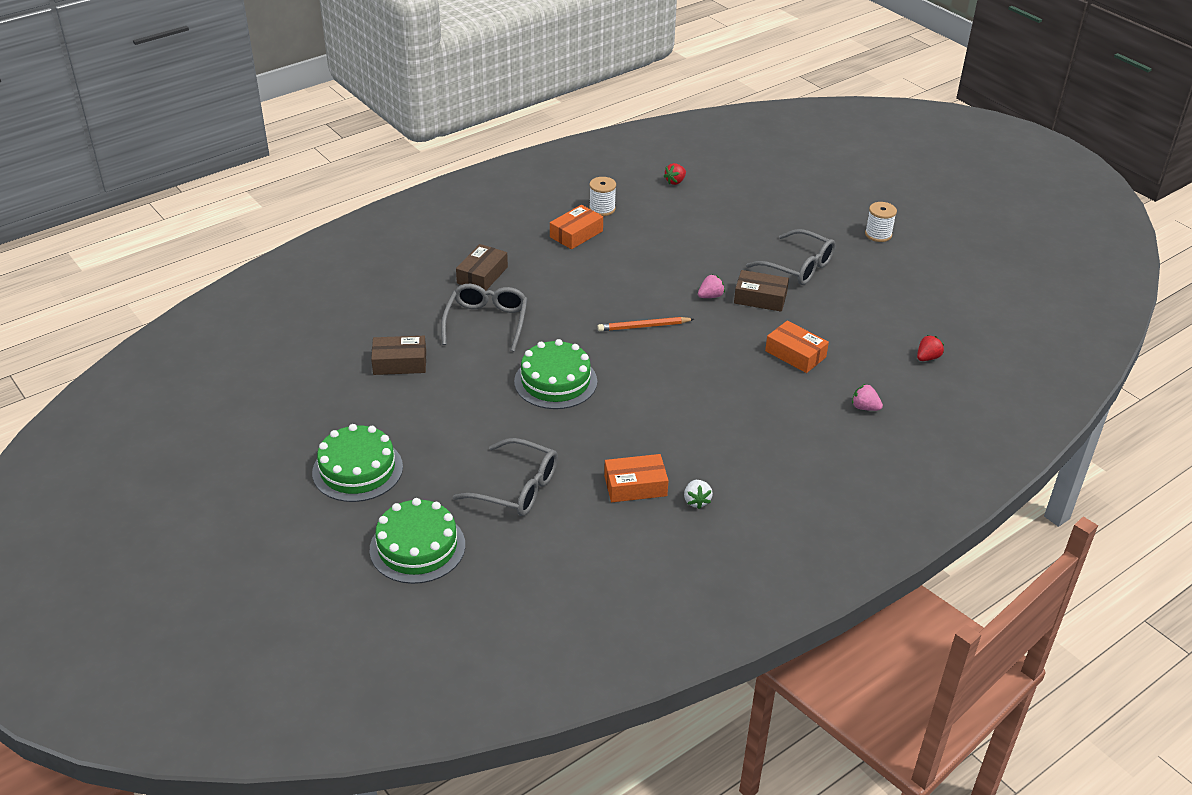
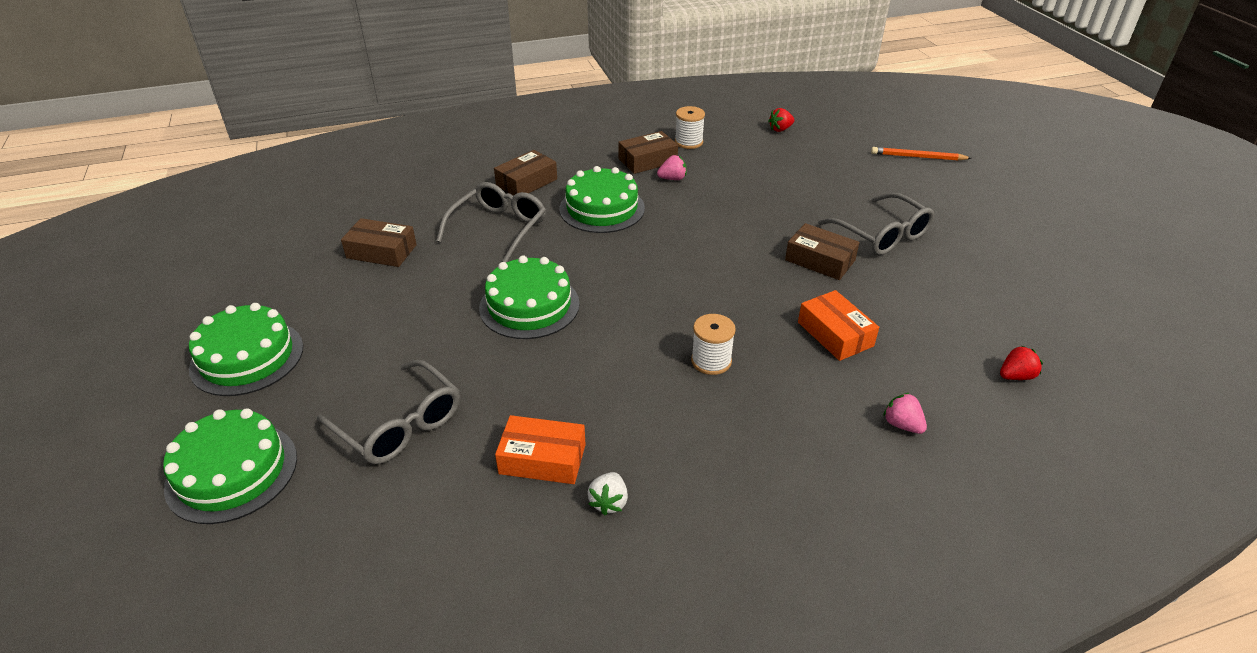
camera: 20 degrees right, 0 degrees up
(563, 287) = (602, 208): none -> green cake
(576, 234) = (647, 160): orange box -> brown box
(643, 326) = (665, 265): orange pencil -> orange pencil (918, 157)
(710, 296) = (761, 247): pink strawberry -> pink strawberry (672, 179)
(878, 234) = (996, 217): white spool -> white spool (711, 361)

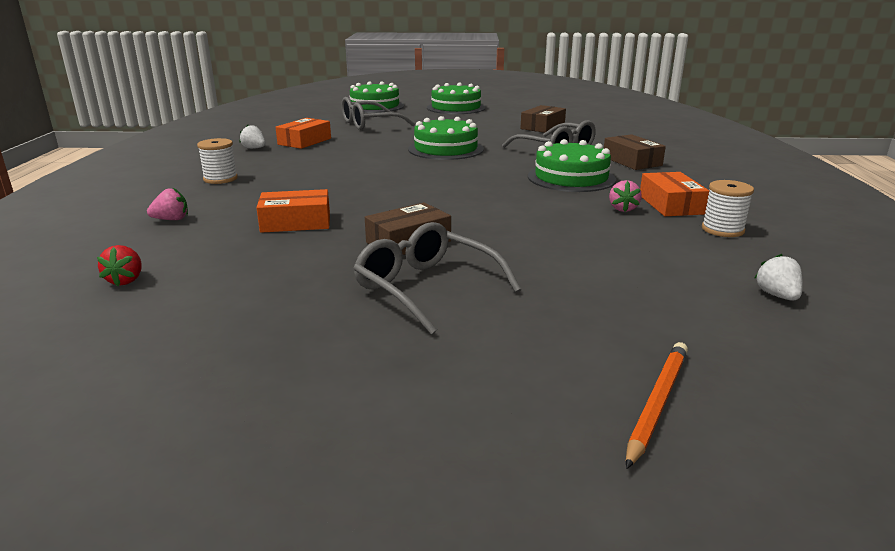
camera: 110 degrees right, 15 degrees down
(647, 160) = (671, 204): brown box -> orange box
(711, 361) = (325, 181): white spool -> white spool (220, 179)
(780, 129) = (777, 295): red strawberry -> white strawberry
(881, 234) = (427, 288): grey glasses -> grey glasses turned 60 degrees clockwise

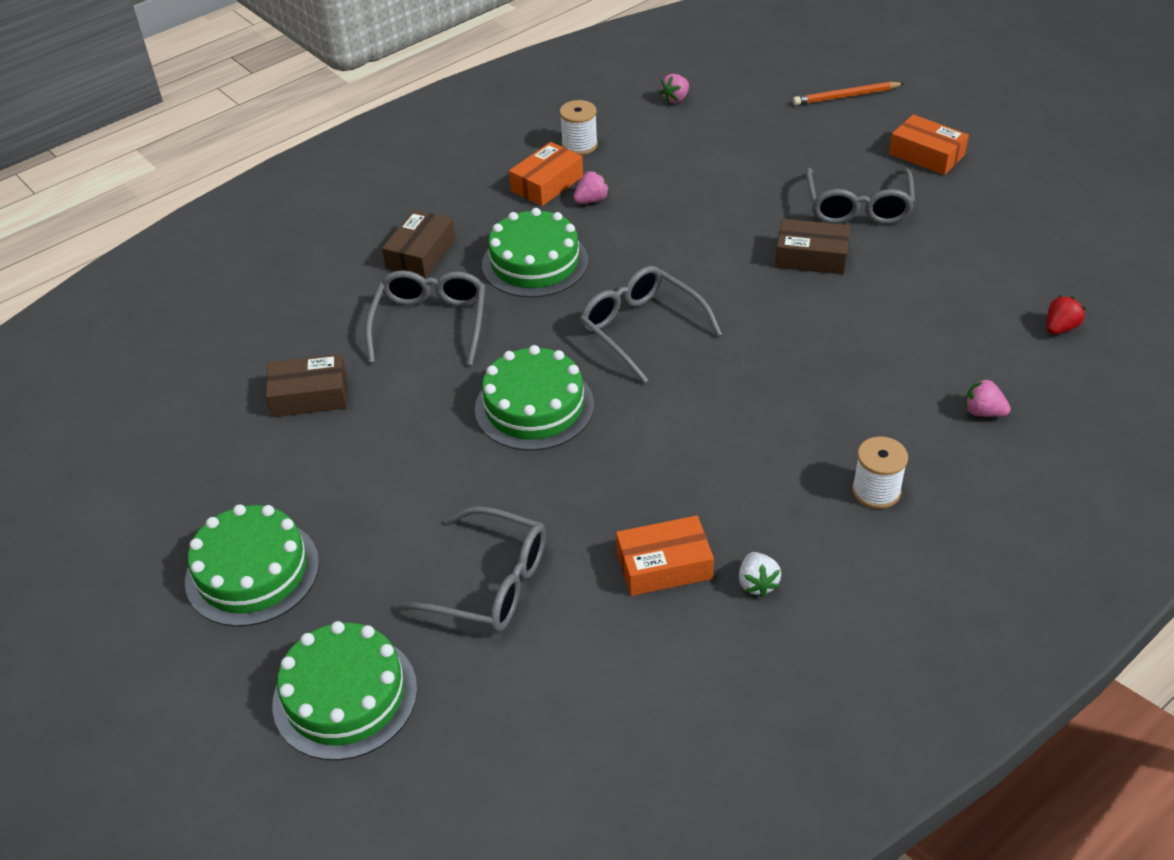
camera: 130 degrees left, 20 degrees up
(296, 222) = (872, 337): orange box -> orange box (926, 154)
(451, 179) = (641, 329): none -> grey glasses
(777, 295) = (675, 99): white strawberry -> pink strawberry

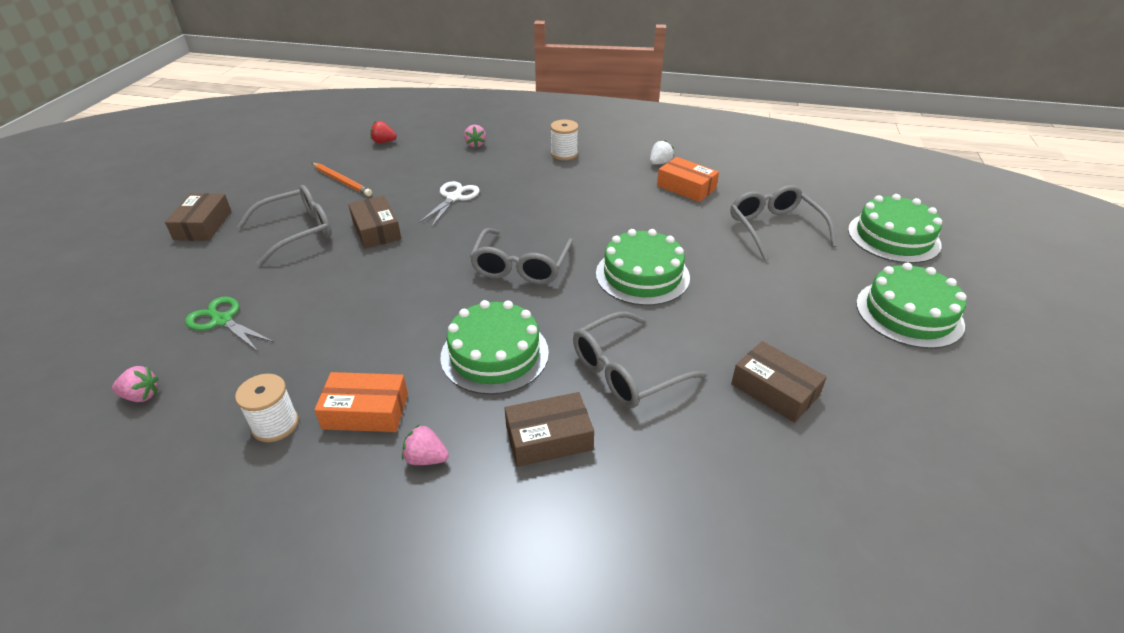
camera: 130 degrees left, 5 degrees down
(591, 200) = (375, 366): pink strawberry -> pink strawberry (426, 458)
(737, 142) = (222, 320): none -> green scissors
(836, 335) = (454, 197): none -> white scissors
(846, 96) = (108, 289): orange pencil -> orange pencil (342, 181)
(926, 154) = (203, 225): orange box -> brown box

